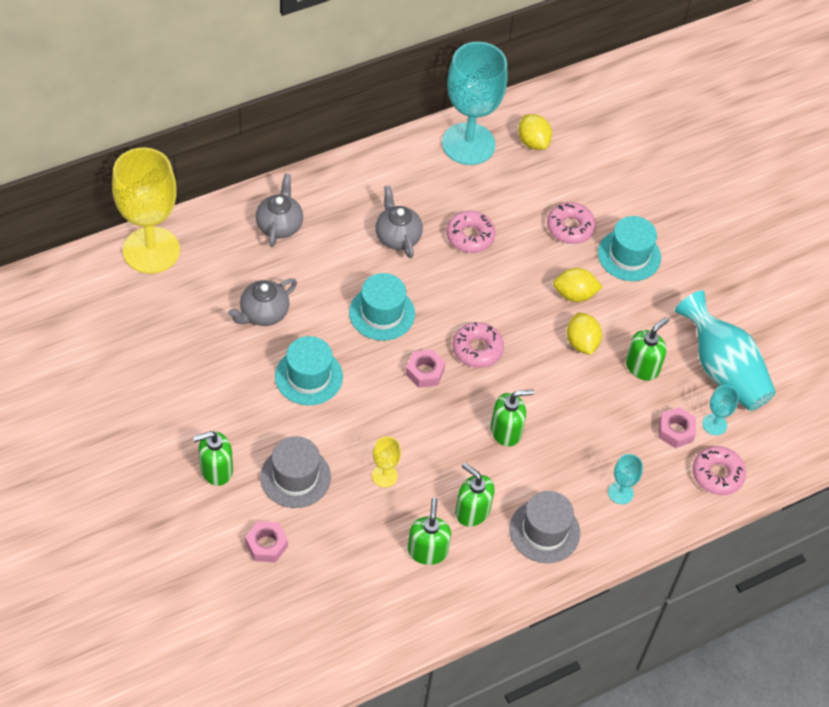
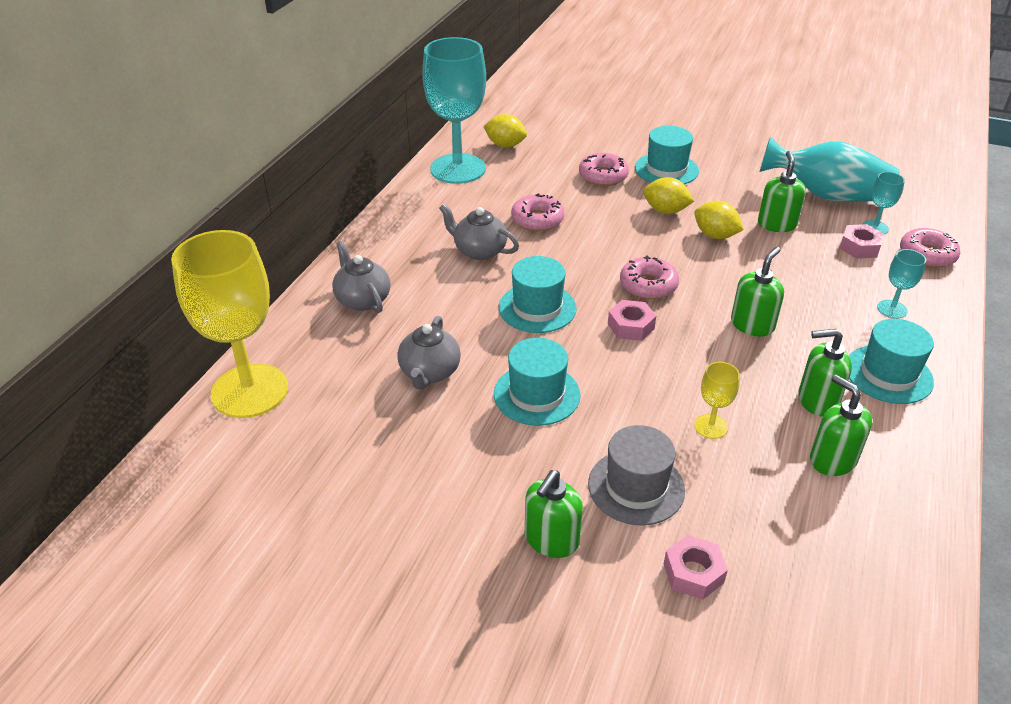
camera: 35 degrees left, 15 degrees down
(544, 531) = (888, 374): grey hat -> turquoise hat
(574, 295) = (665, 211): yellow lemon -> yellow lemon turned 60 degrees clockwise

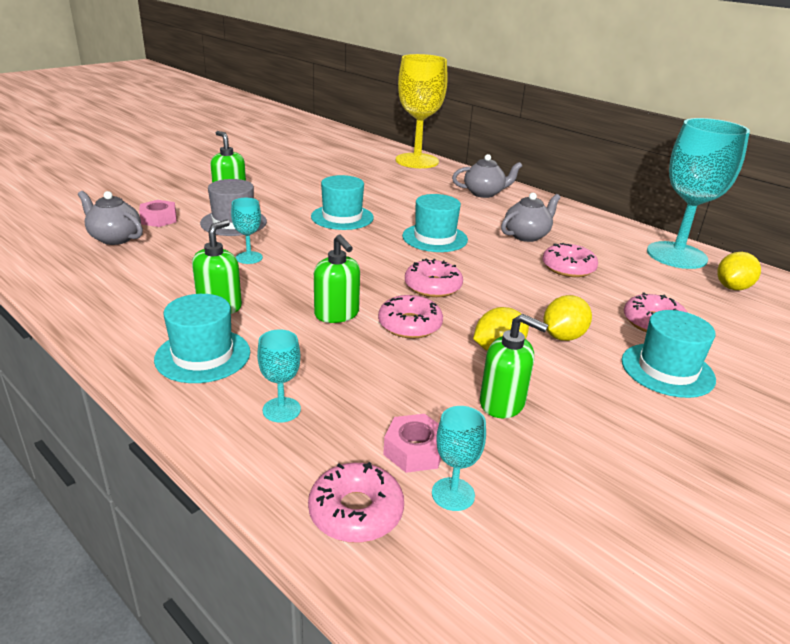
camera: 110 degrees right, 10 degrees down
(429, 372) = (393, 196): grey teapot -> grey teapot (115, 238)
(630, 326) = (383, 263): pink nut -> none
(711, 426) = (249, 258): yellow goblet -> turquoise goblet
(726, 282) = (410, 325): none -> pink donut
(827, 195) = (564, 489): turquoise vase -> none
(832, 460) = (162, 287): green soap dispenser -> none

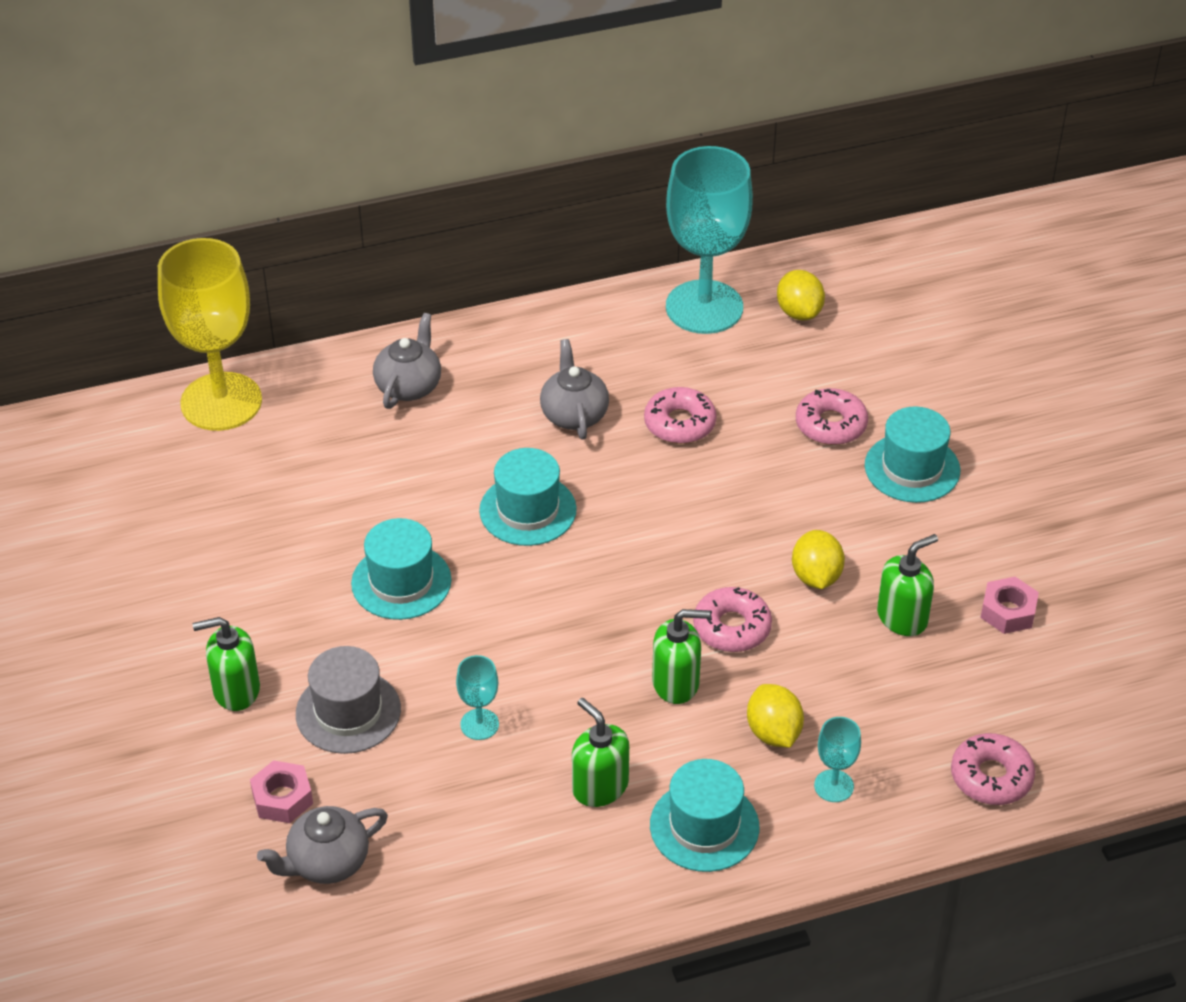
camera: 60 degrees left, 15 degrees up
(414, 450) = (937, 710): pink nut -> pink nut (1008, 611)
(433, 286) = (657, 570): pink donut -> none
(453, 494) = (1000, 707): turquoise goblet -> none
(563, 336) = (819, 512): yellow lemon -> yellow lemon (773, 732)

